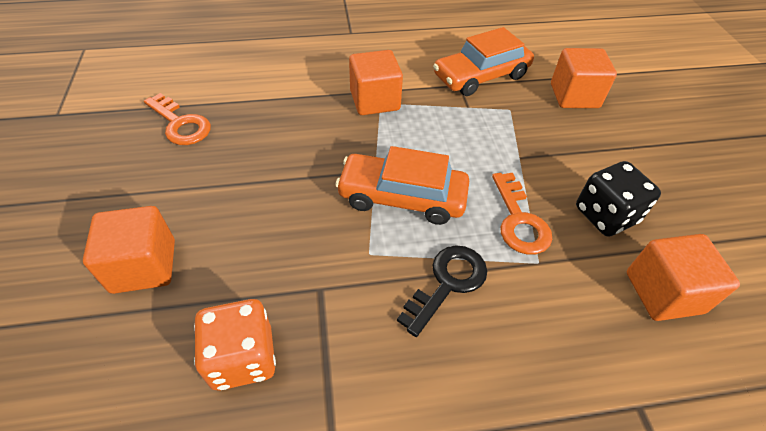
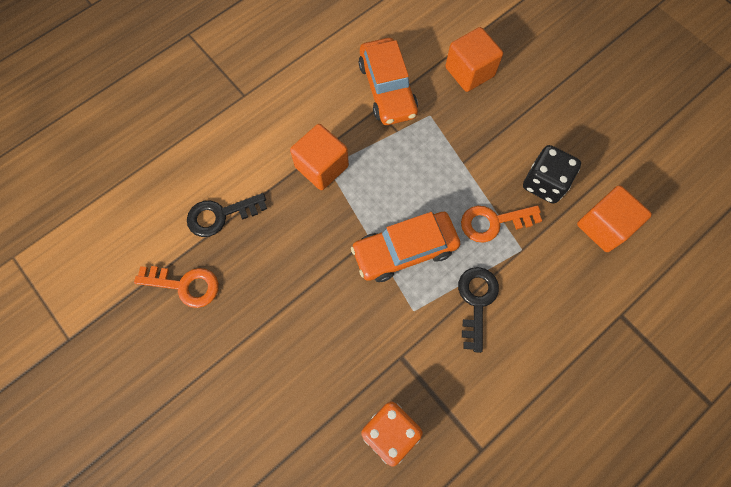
camera: 30 degrees left, 20 degrees up
(144, 266) = (273, 417): orange cube -> none
(257, 93) = (220, 215): none -> black key
(481, 76) = (387, 89): orange car -> orange car turned 45 degrees counterclockwise
(519, 221) = (493, 222): orange key -> orange key turned 120 degrees clockwise

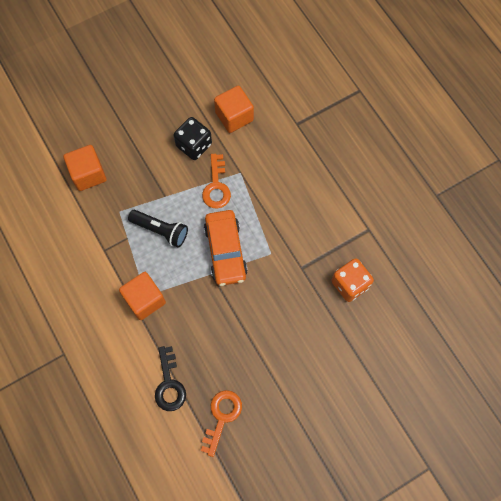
camera: 80 degrees left, 0 degrees up
(387, 89) = (88, 238): orange car -> none
(415, 167) = (161, 230): none -> black flashlight
(476, 301) = (271, 211): black key -> none

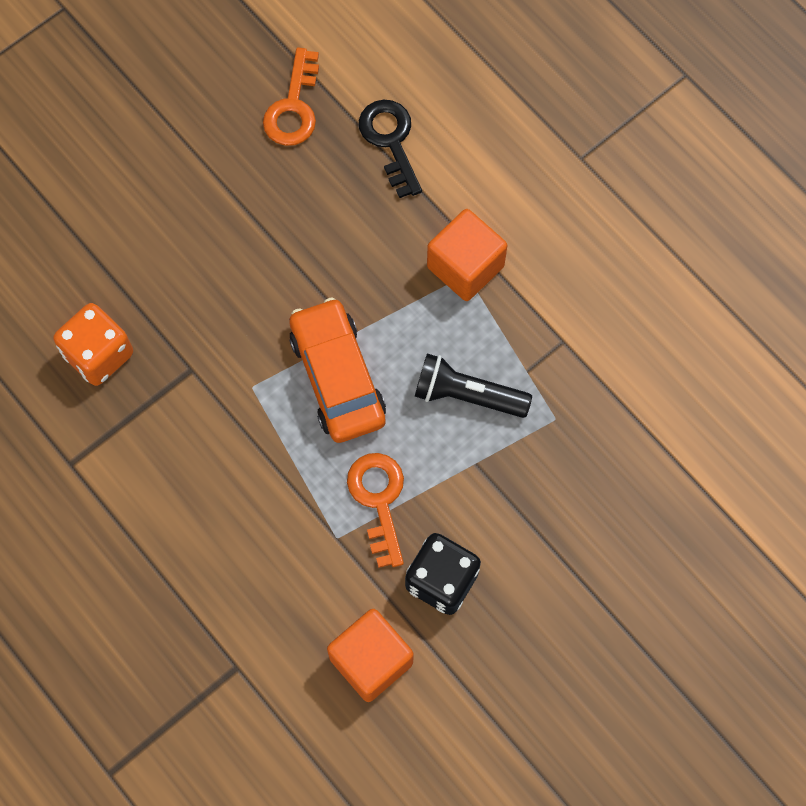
camera: 170 degrees right, 0 degrees up
(88, 174) = (636, 482): orange cube -> none

